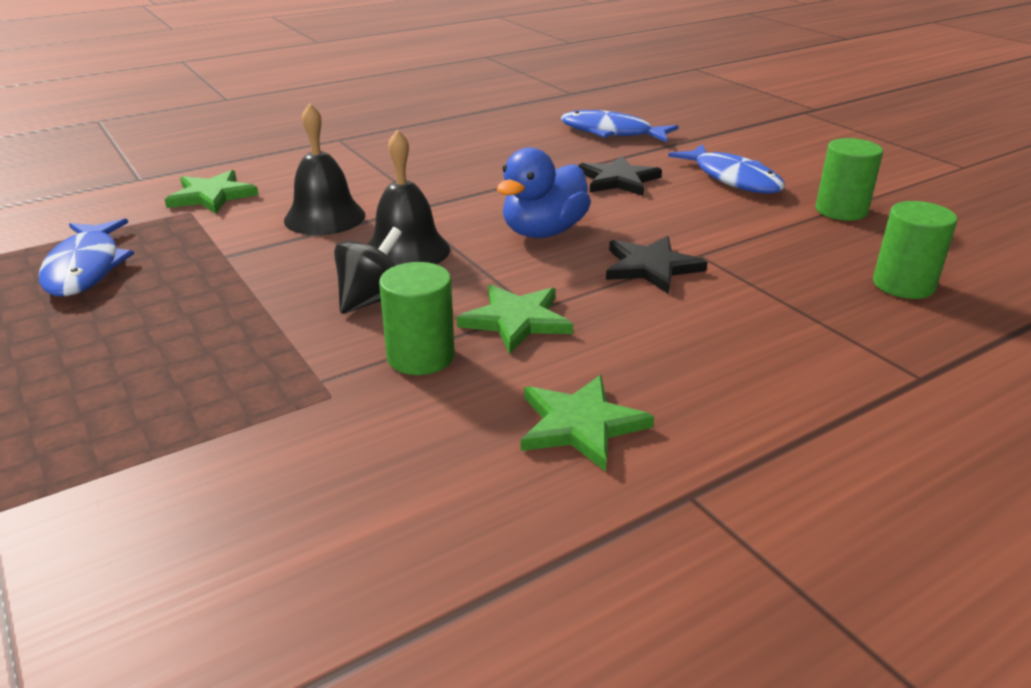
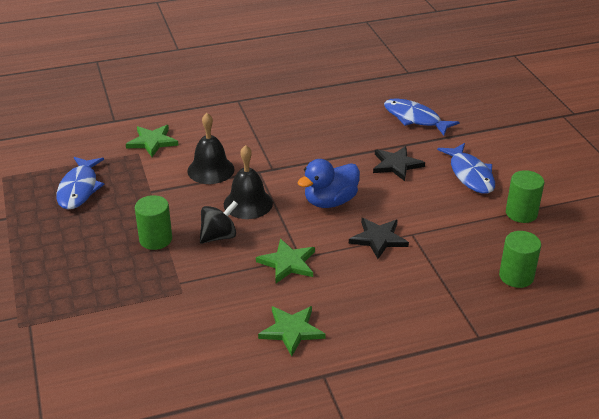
camera: 15 degrees right, 5 degrees up
(421, 356) = (231, 277): green cylinder -> green cylinder (155, 239)

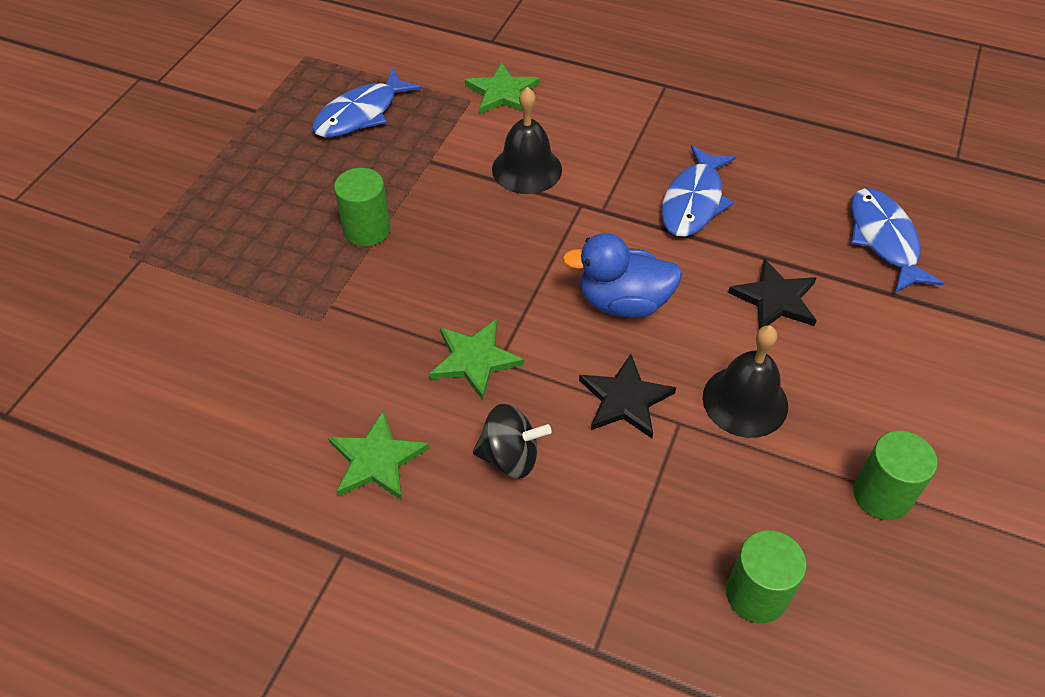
camera: 40 degrees right, 15 degrees up
(219, 236) = (437, 269): black spinning top -> black spinning top (510, 457)
(248, 203) = (519, 243): black bell -> black bell (745, 401)
(470, 175) = (870, 380): blue fish -> blue fish (693, 201)

